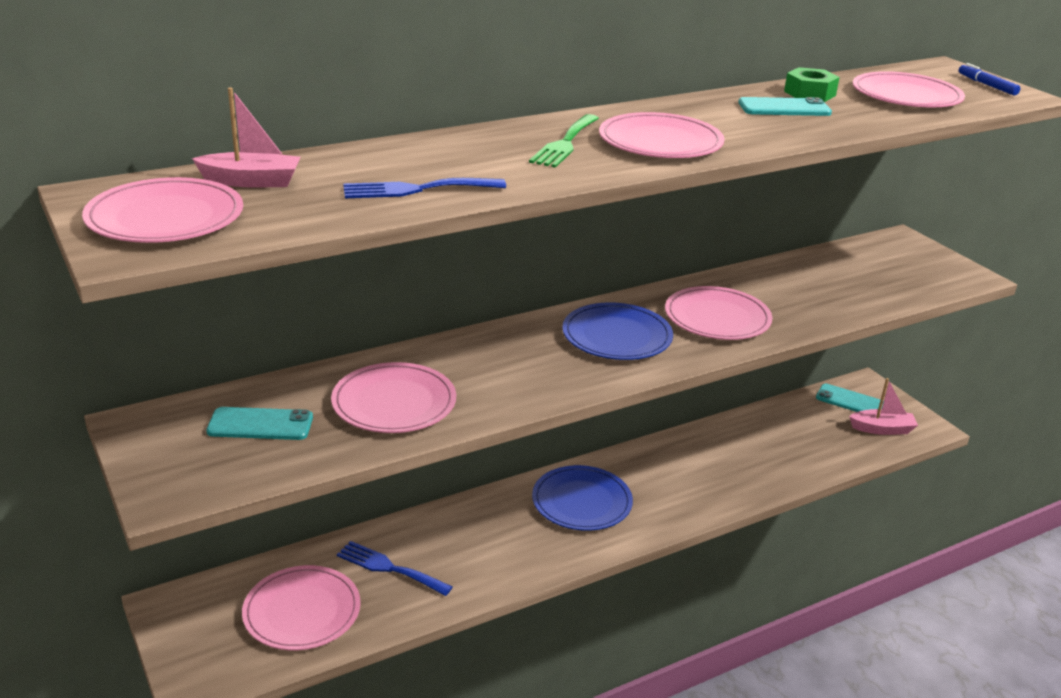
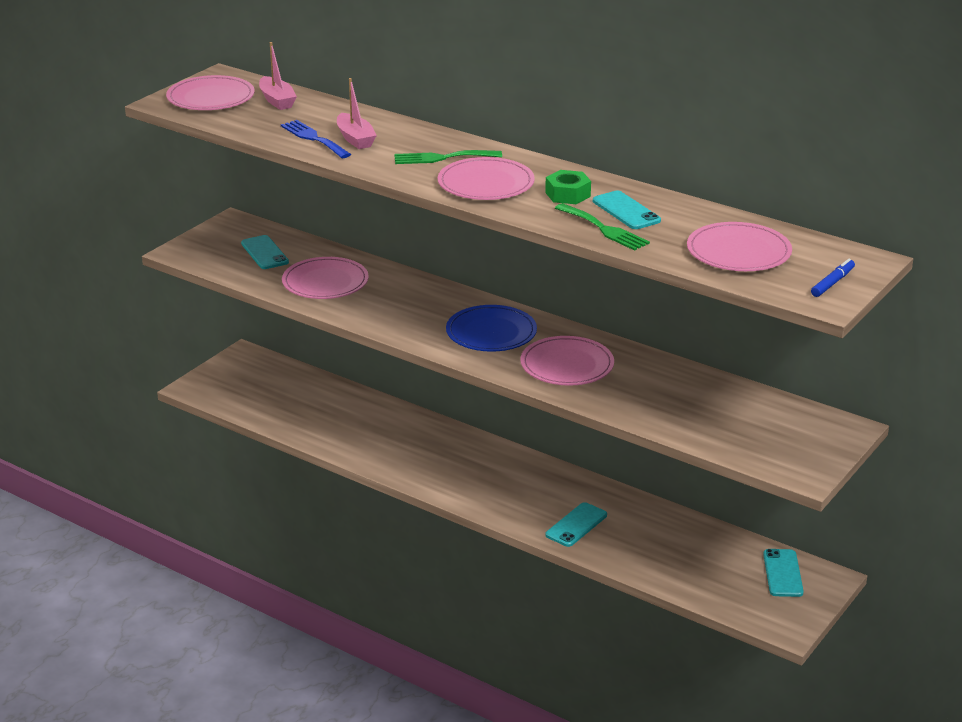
camera: 65 degrees right, 0 degrees up
(302, 611) = (275, 398): pink plate -> none
(389, 568) = (339, 414): blue fork -> none
(582, 501) = (482, 467): blue plate -> none
(722, 479) = (576, 525): none -> turquoise phone
(809, 93) = (681, 215): green nut -> green nut (567, 194)
(822, 125) = (604, 229): none -> green fork
(882, 429) = (752, 599): pink boat -> pink boat (355, 139)

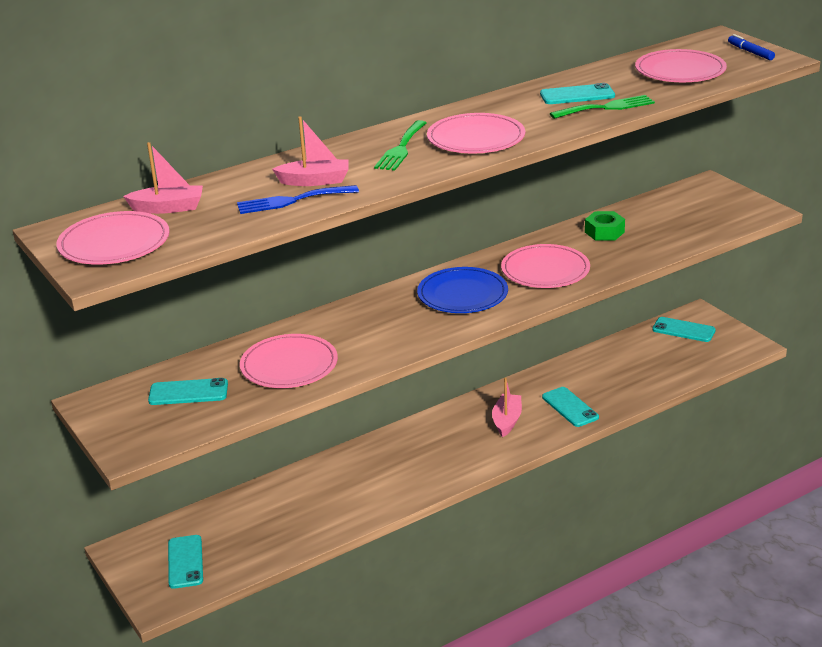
camera: 65 degrees left, 0 degrees up
(243, 385) = (185, 562): none -> turquoise phone
(528, 492) = (507, 421): none -> pink boat
(567, 194) = (527, 111): green nut -> green nut (604, 232)

